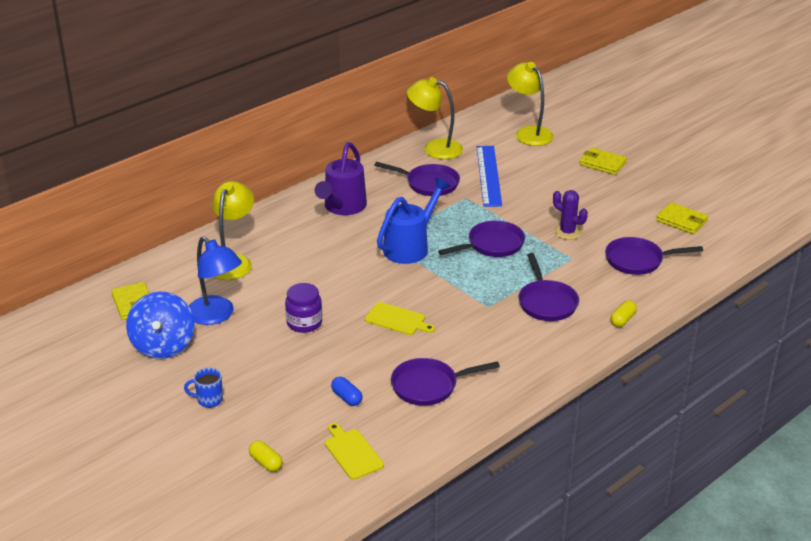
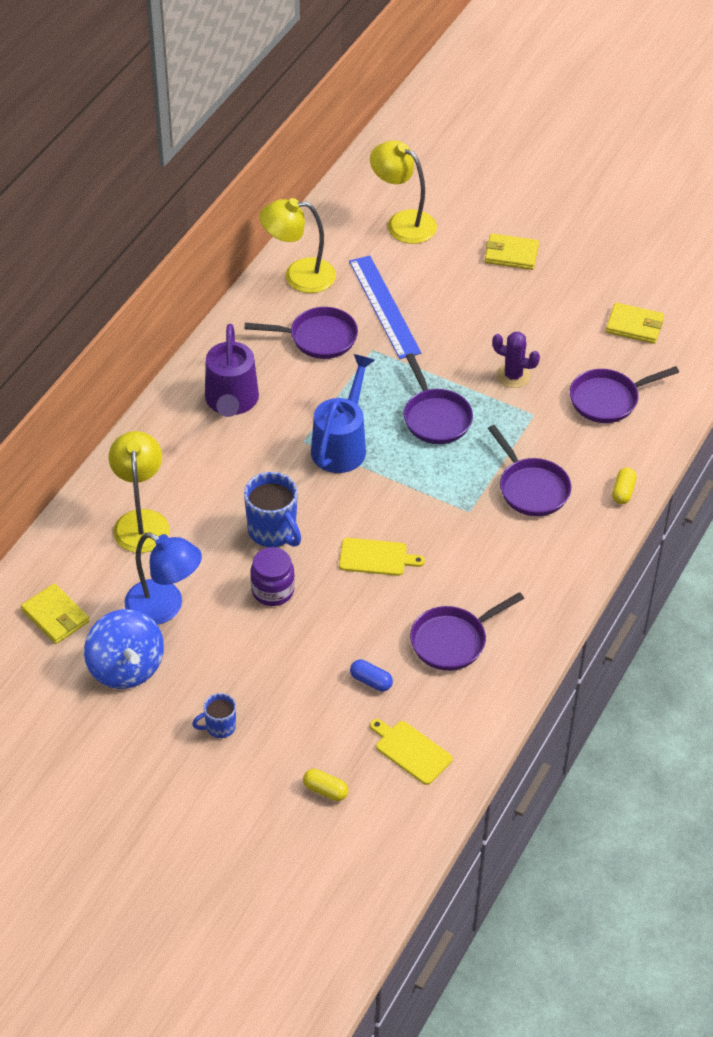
camera: 20 degrees left, 15 degrees up
(327, 287) = (273, 531): none -> blue mug
(492, 245) = (435, 417): purple pan -> purple pan turned 120 degrees clockwise

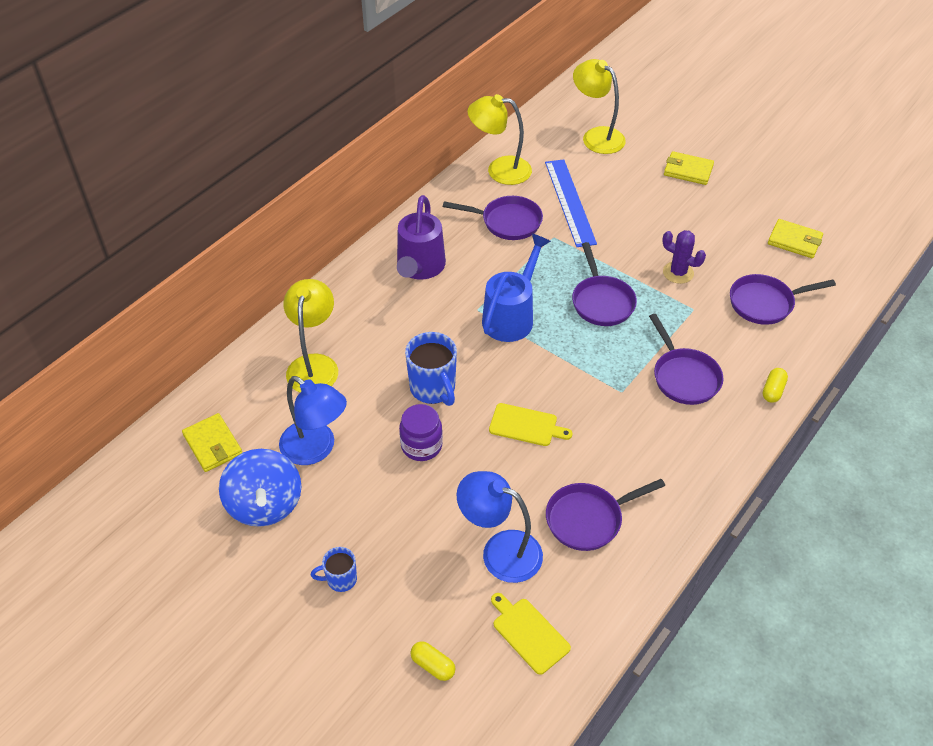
camera: 10 degrees right, 0 degrees up
(371, 681) = (500, 551): blue capsule -> blue lamp

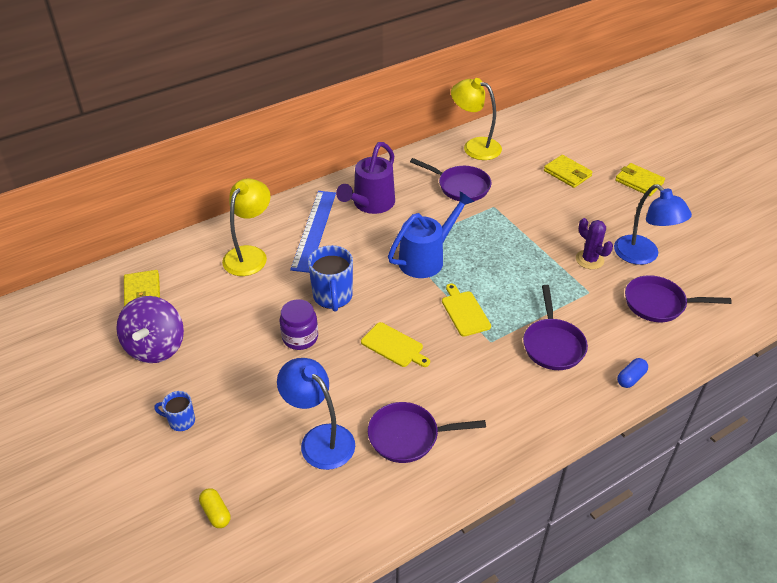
camera: 20 degrees right, 5 degrees down
(265, 504) = (156, 347): blue spinning top -> purple spinning top
(316, 449) = (216, 317): blue lamp -> blue lamp (643, 256)
(529, 633) = (308, 514): yellow cutting board -> yellow cutting board (464, 312)
(570, 202) = (521, 183): blue ruler -> blue ruler (314, 230)
(596, 136) = (570, 139): yellow lamp -> none
(601, 301) = (509, 266): purple pan -> none
(773, 390) = (631, 378): yellow capsule -> blue capsule
(794, 241) = (712, 260): yellow wallet -> yellow wallet (567, 173)

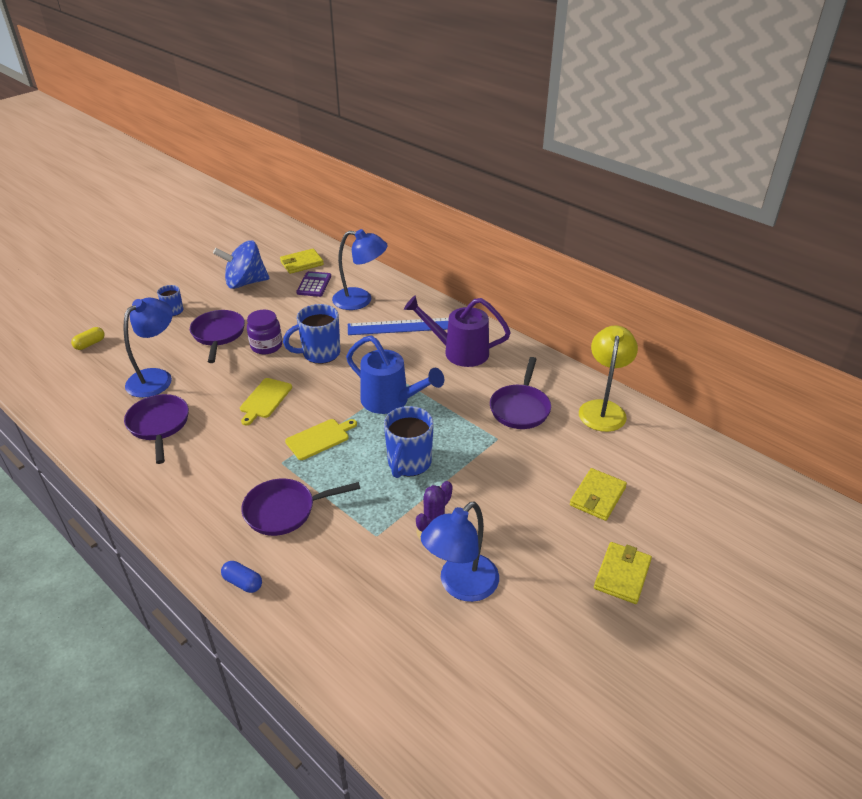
camera: 75 degrees right, 5 degrees down
(156, 347) = (245, 283): purple spinning top -> blue spinning top
(197, 287) = (314, 284): none -> purple calculator
(250, 255) = (360, 300): yellow lamp -> blue lamp
(511, 260) = (409, 463): none -> blue mug
(658, 303) = (373, 606): purple pan -> purple pan (218, 335)

